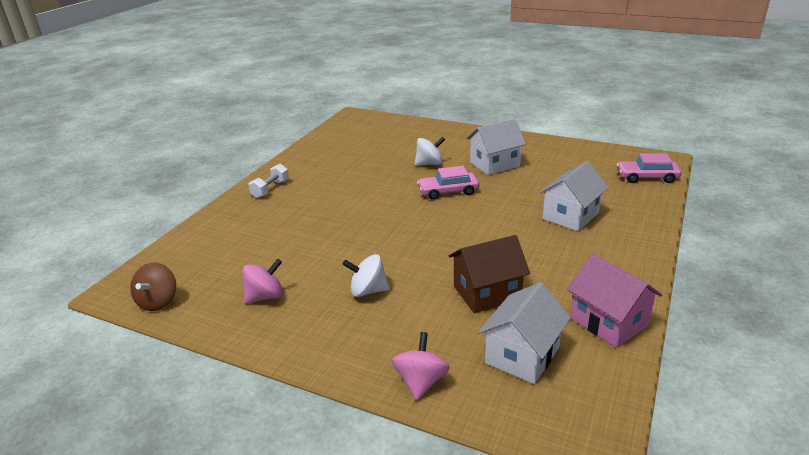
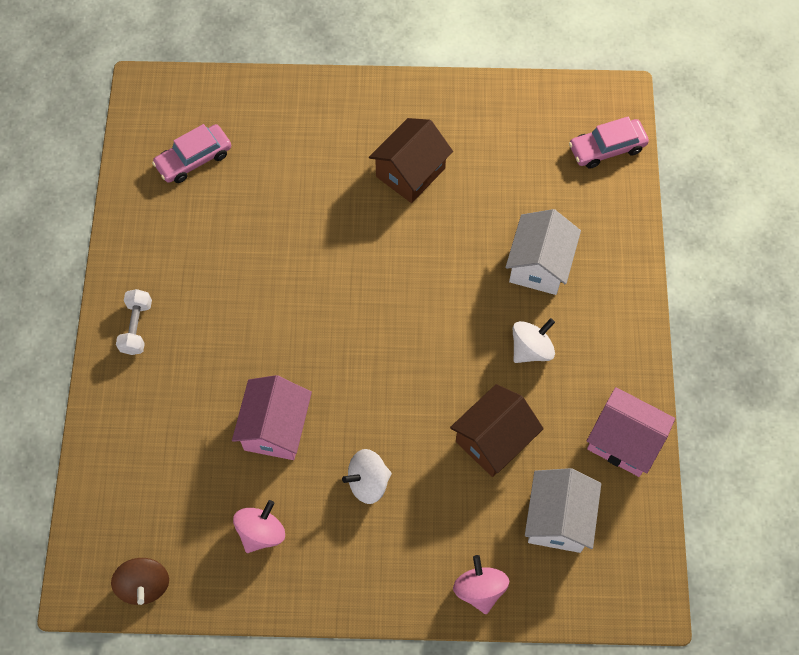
camera: 25 degrees left, 35 degrees up
(321, 248) = (276, 428): none -> pink house
(429, 164) = (323, 198): white spinning top -> white spinning top (531, 349)
(448, 191) = (375, 258): pink car -> pink car (194, 159)
(494, 164) = (410, 172): white house -> brown house

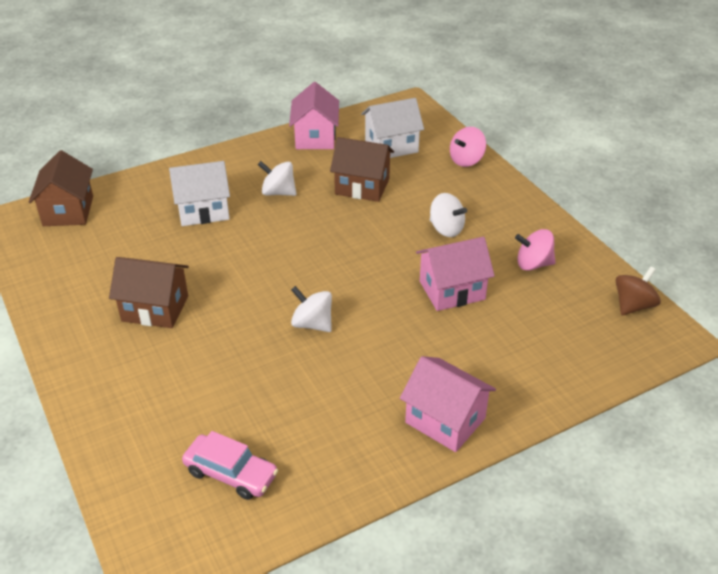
camera: 120 degrees left, 25 degrees down
(136, 327) = (445, 420): white dumbbell -> pink house
(310, 285) = (312, 324): none -> white spinning top
(607, 148) = (68, 211): pink car -> brown house

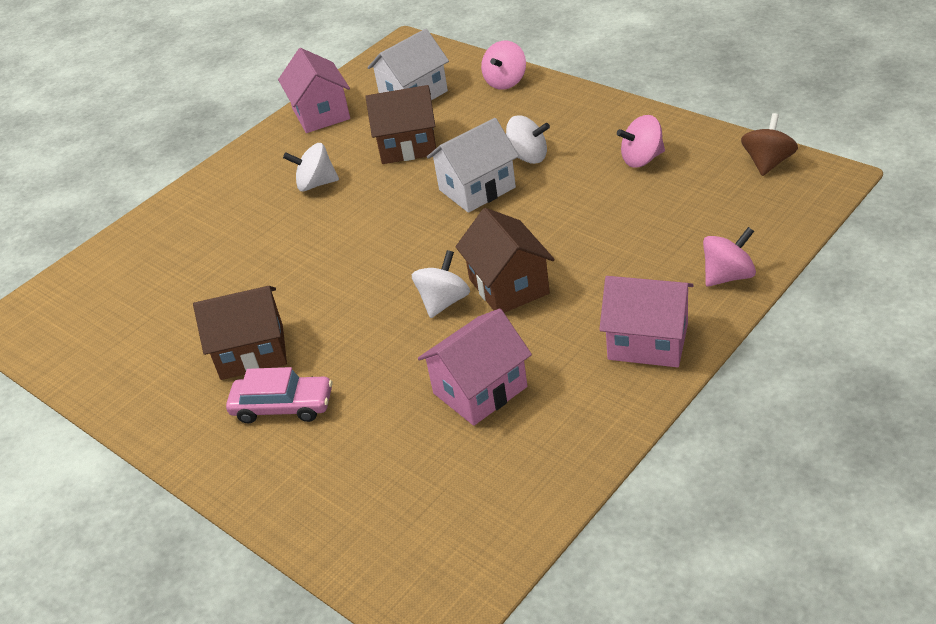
camera: 15 degrees left, 0 degrees up
(68, 211) = (74, 289): brown house -> brown house (509, 286)
(203, 210) = (240, 232): white house -> white house (477, 189)
(231, 473) = (452, 482): pink car -> pink car (283, 406)
(312, 324) = (444, 302): white spinning top -> white spinning top turned 105 degrees clockwise
(452, 290) = (573, 214): pink house -> pink house (480, 390)
(542, 391) = (728, 276): none -> pink spinning top

